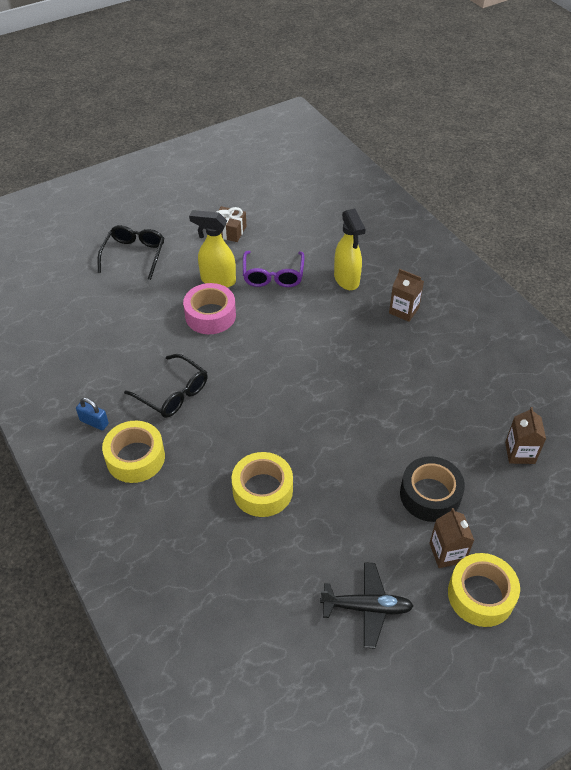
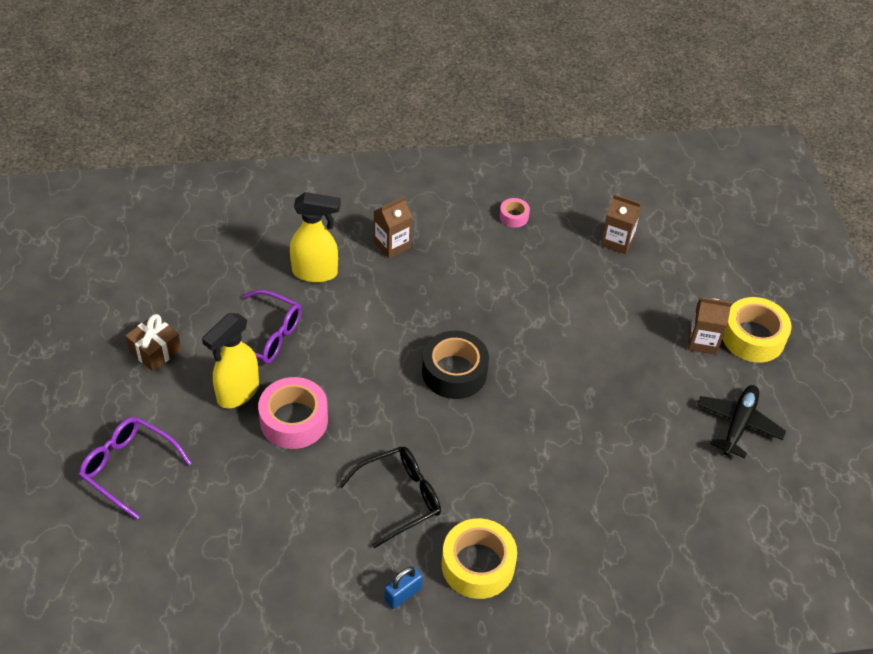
camera: 70 degrees left, 0 degrees up
(134, 255) = (128, 468): black glasses -> purple glasses
(262, 490) = (574, 458): yellow tape -> none
(430, 495) = (636, 326): black tape -> black tape (454, 372)
(491, 373) = (514, 216): none -> pink tape

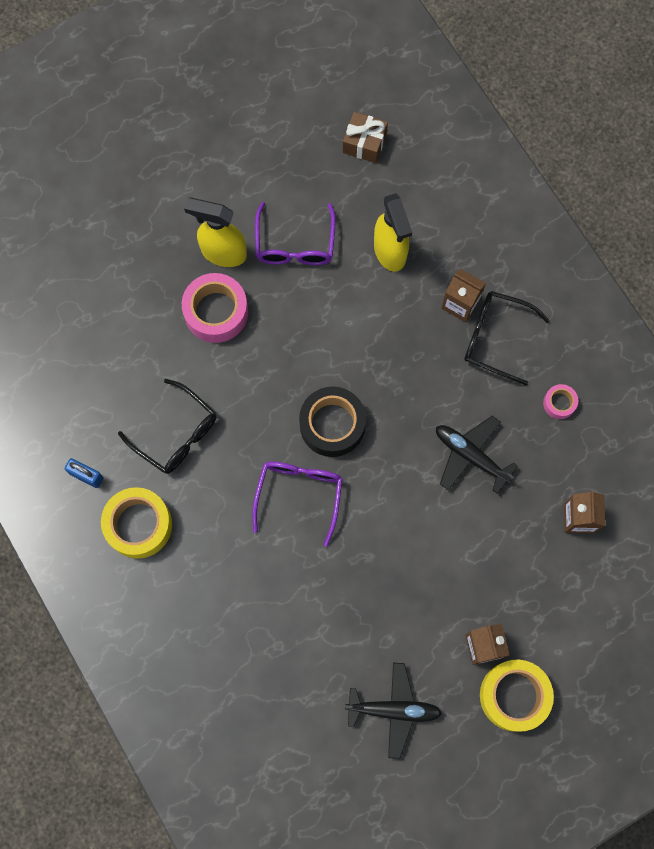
camera: 70 degrees right, 25 degrees up
(128, 468) = (111, 207): purple glasses -> purple glasses (299, 495)
(155, 351) = (236, 164): brown gift -> brown gift (364, 143)
(435, 234) = (495, 338): none -> black glasses
(531, 288) = (470, 455): none -> black plane

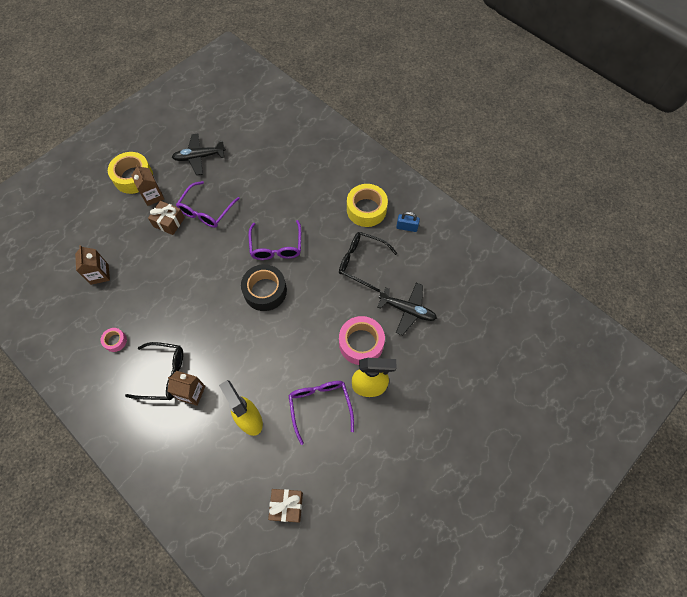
camera: 165 degrees right, 10 degrees down
(398, 592) = (206, 211): none -> purple glasses
(462, 586) = (169, 222): none -> brown gift
(470, 455) = (172, 294): black plane -> black plane (407, 310)

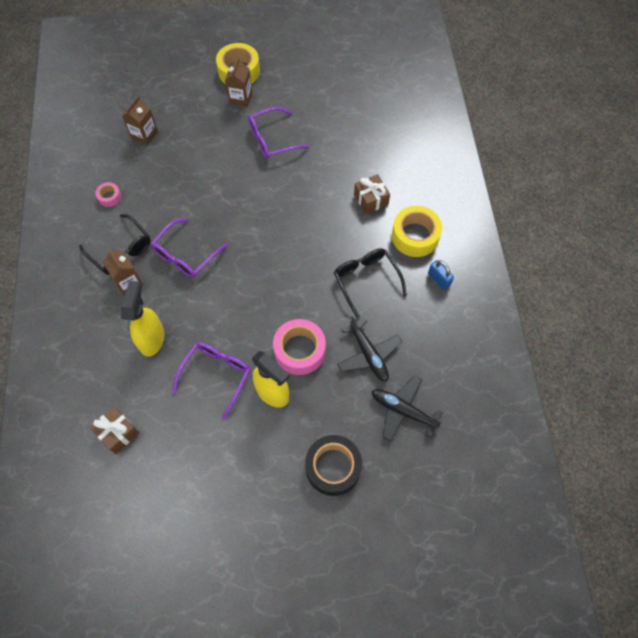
camera: 40 degrees right, 0 degrees up
(169, 222) = (234, 129): brown gift -> brown gift (371, 199)
(199, 157) = (308, 89): black plane -> black plane (403, 410)
(265, 291) = (259, 243): black tape -> black tape (333, 467)
(276, 247) = (303, 212): purple glasses -> purple glasses (185, 255)

